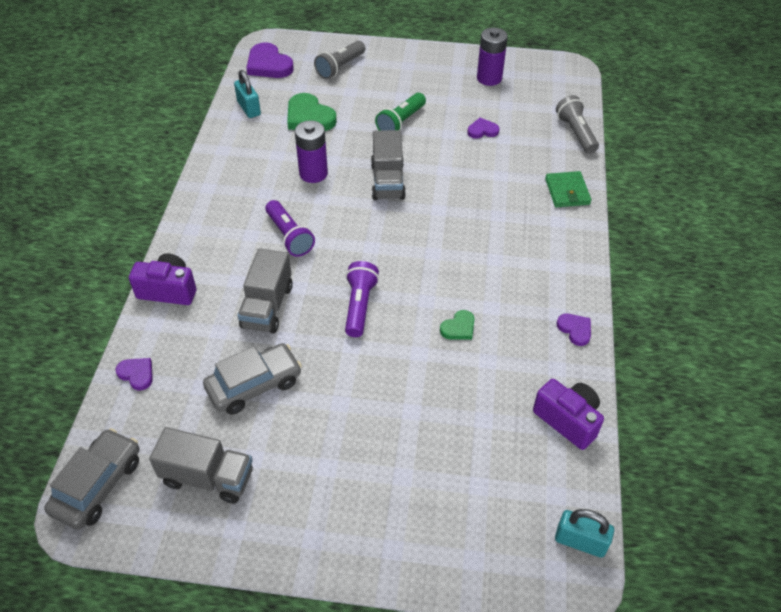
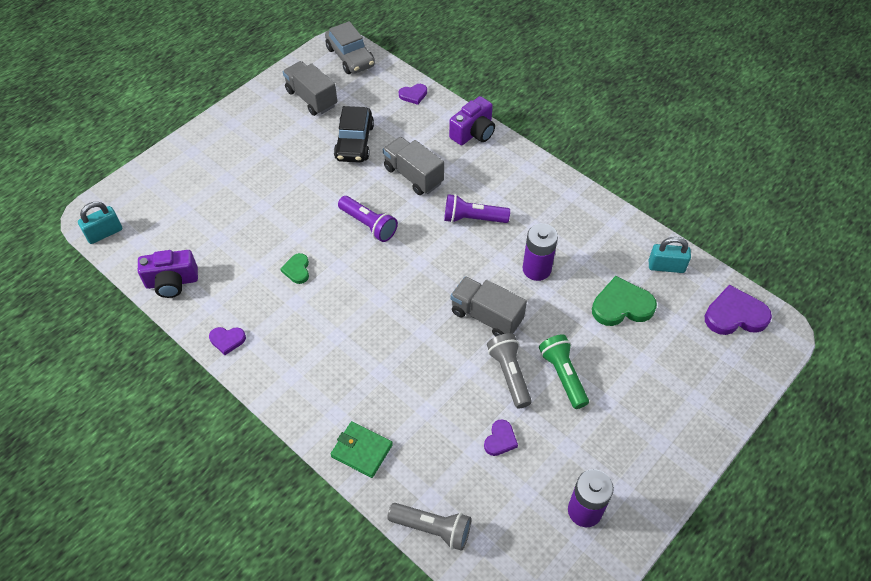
camera: 125 degrees right, 5 degrees up
(208, 477) = (311, 98): grey truck -> grey truck turned 90 degrees clockwise
(254, 385) = (354, 142): grey car -> black car
(340, 67) = (693, 375): grey flashlight -> grey flashlight (509, 374)

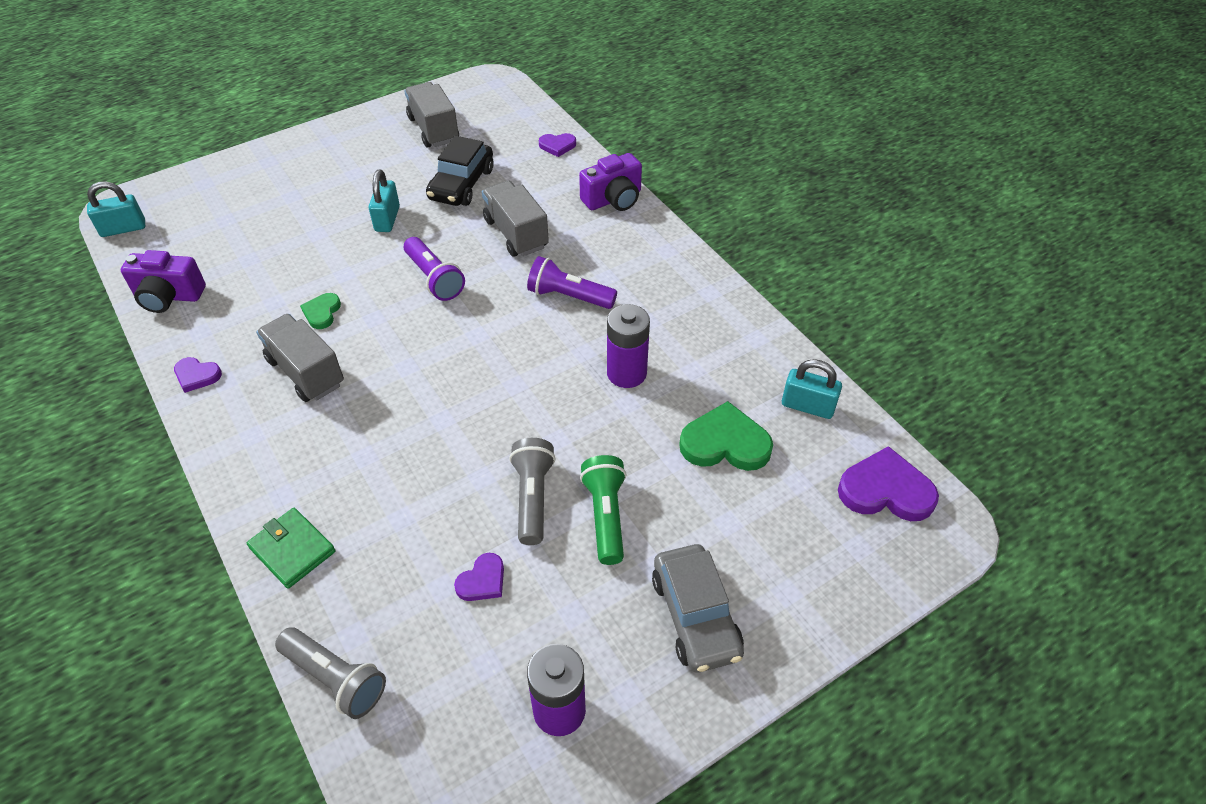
camera: 15 degrees right, 5 degrees down
(310, 183) = (387, 219): none -> turquoise padlock
(350, 57) = (500, 94): grey car -> grey car (695, 616)
(486, 316) = (534, 417): grey truck -> grey truck (306, 372)

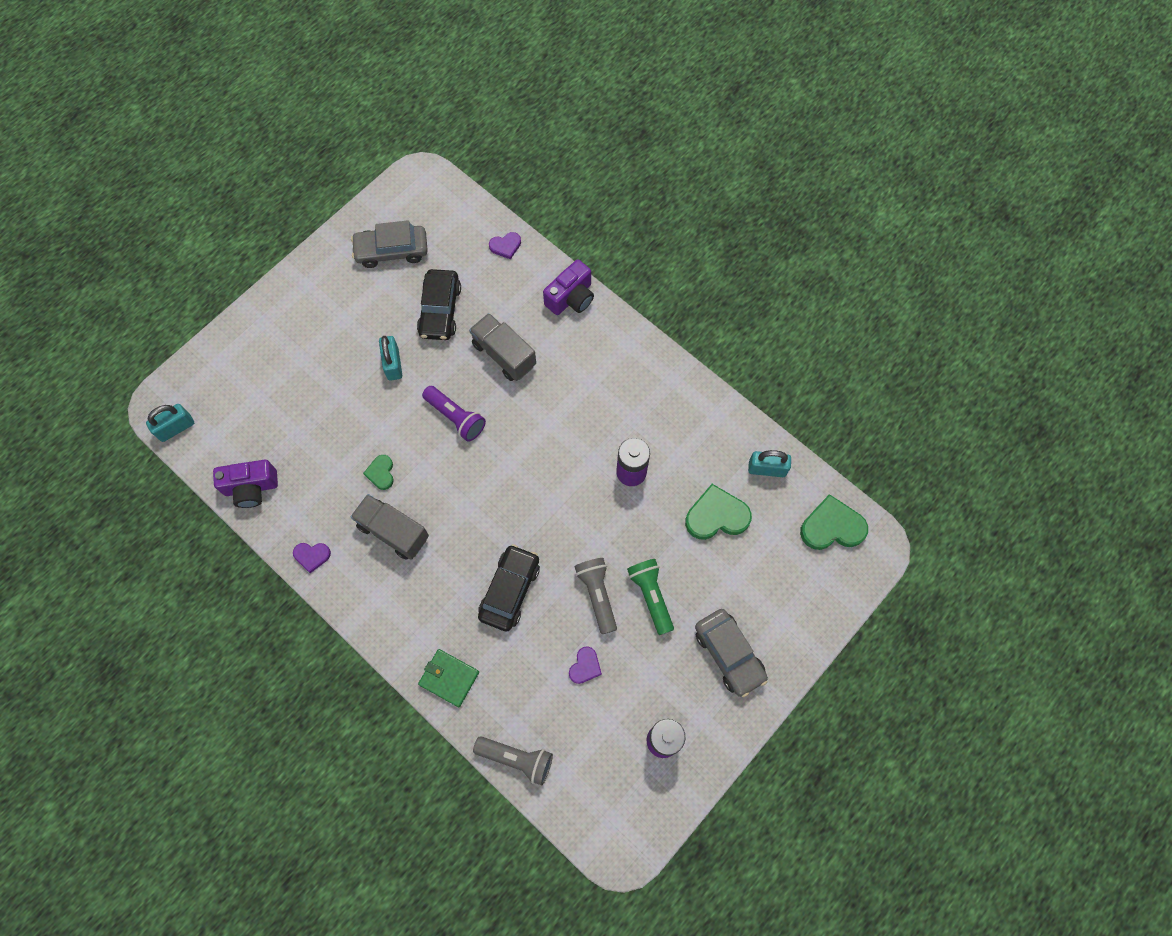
camera: 15 degrees left, 20 degrees up
(419, 466) = (509, 590): none -> black car
(433, 129) = (392, 251): grey truck -> grey car
(569, 296) = (566, 409): purple flashlight -> none
(885, 490) = (832, 527): purple heart -> green heart

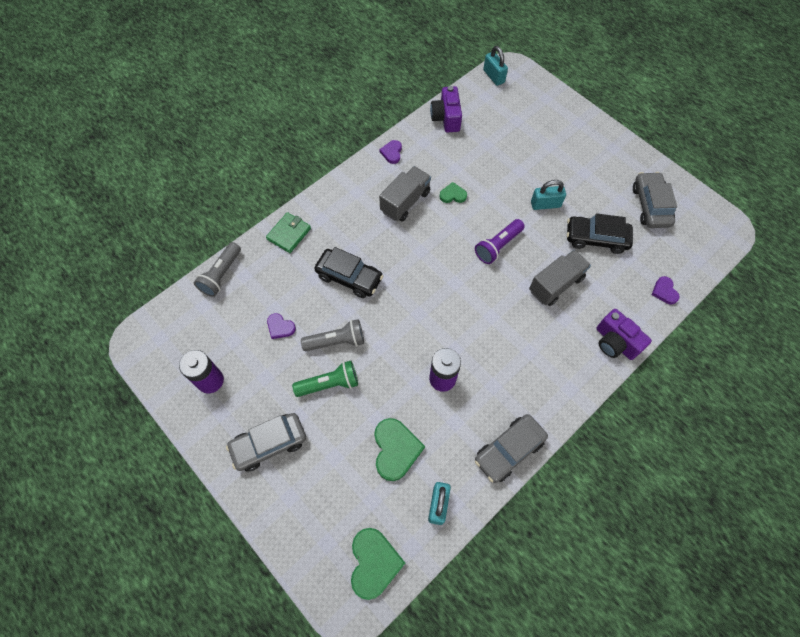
camera: 95 degrees right, 5 degrees down
(702, 402) = (509, 450): none -> grey car

